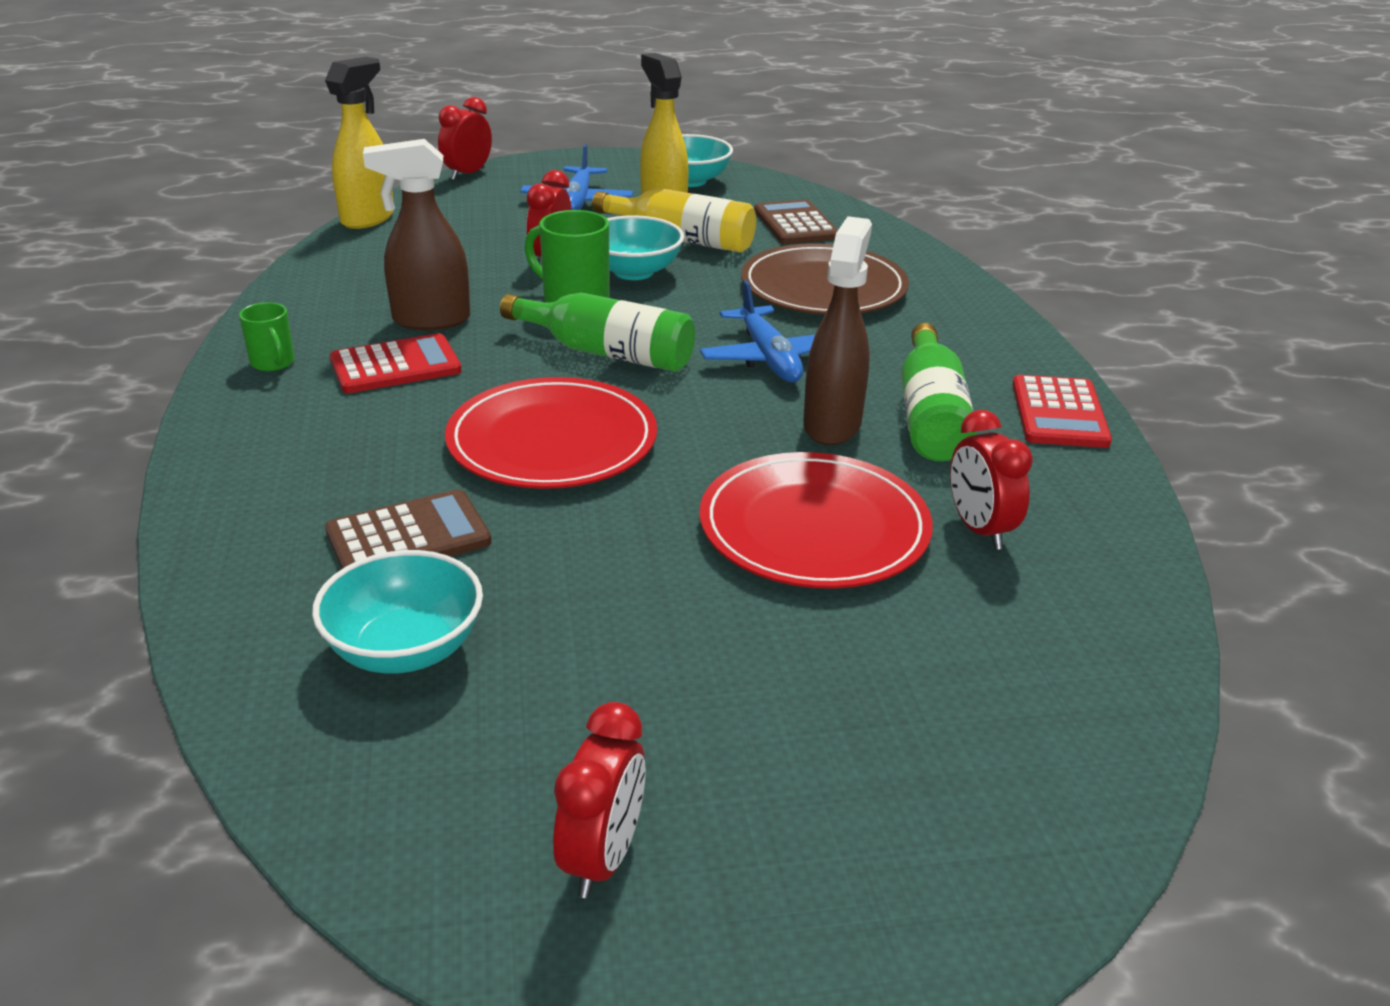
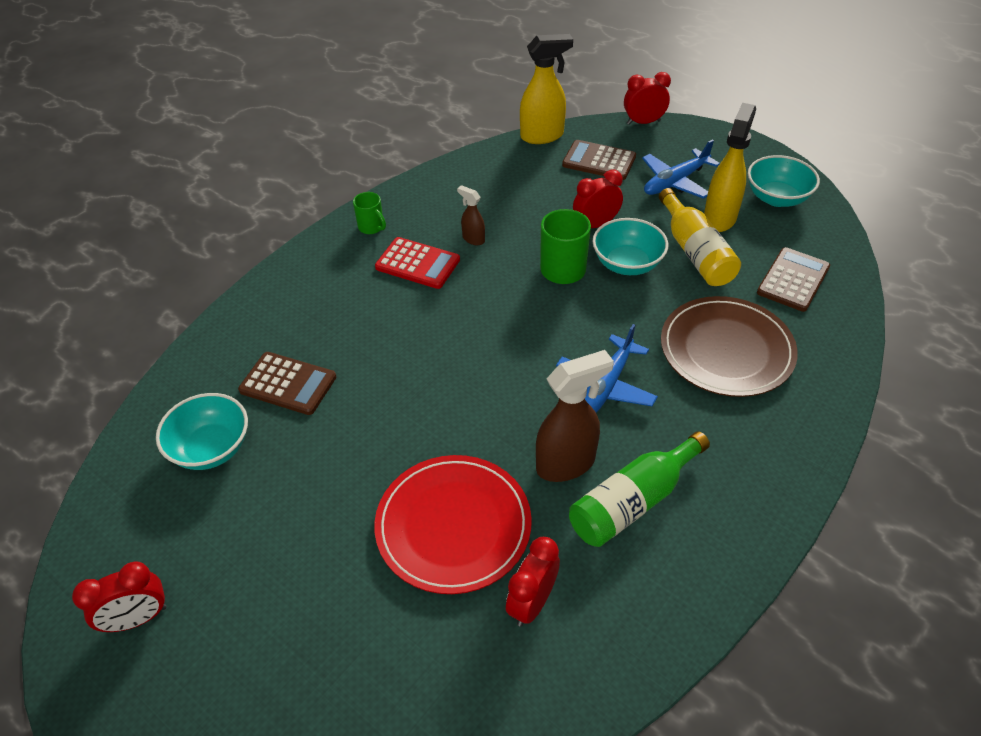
camera: 50 degrees right, 15 degrees up
(273, 363) = (371, 227): green mug -> green mug turned 60 degrees counterclockwise
(430, 320) = (473, 239): brown spray bottle -> brown spray bottle, size x0.51
(469, 215) = (599, 161): none -> brown calculator
(552, 440) = (418, 367): red plate -> none
(607, 353) = (525, 322): green bottle -> none
(1059, 413) = (719, 564): red calculator -> none

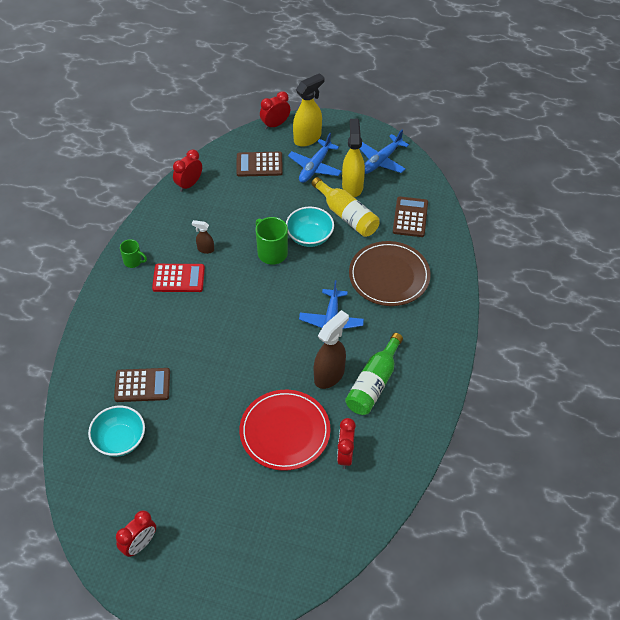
camera: 25 degrees left, 5 degrees up
(542, 136) = (212, 155): yellow spray bottle -> yellow spray bottle (308, 138)
(595, 225) = (278, 214): red clock -> red clock (189, 184)
(777, 198) = (381, 160): turquoise bowl -> blue plane

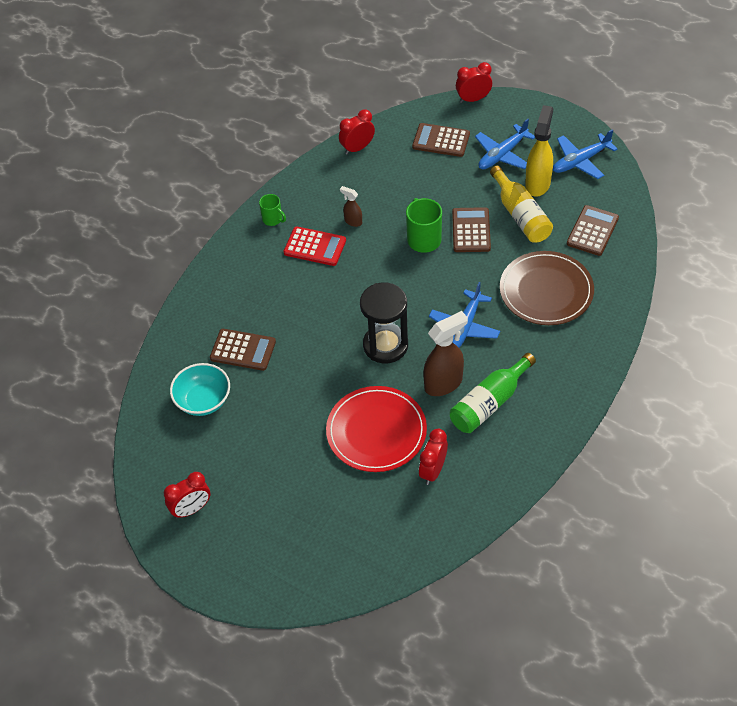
camera: 20 degrees right, 0 degrees up
(268, 353) = (385, 345): none -> black hourglass
(308, 138) = (505, 121): yellow spray bottle -> none
(309, 237) = (471, 230): turquoise bowl -> brown calculator

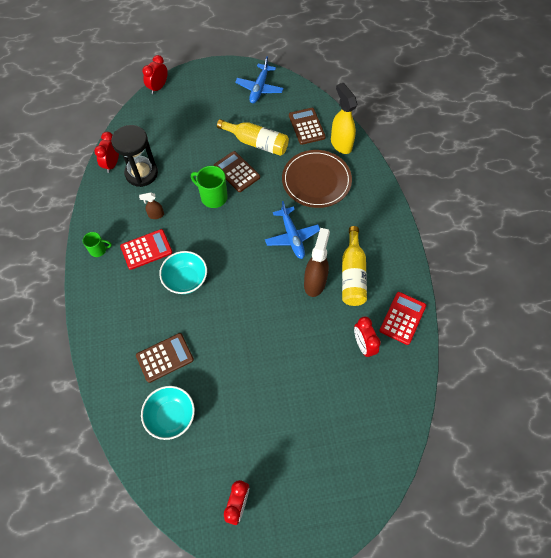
camera: 45 degrees left, 10 degrees up
(324, 297) = (186, 280): none -> turquoise bowl
(376, 431) = (305, 346): red plate -> none
(385, 345) = (256, 284): black hourglass -> black hourglass (141, 173)
(441, 140) = (163, 126): brown calculator -> none
(489, 403) = (352, 274): green bottle -> yellow bottle
(498, 477) = (402, 318): none -> red calculator
(502, 154) = (210, 112): blue plane -> none
(538, 183) = (248, 117): yellow spray bottle -> yellow spray bottle (341, 144)

